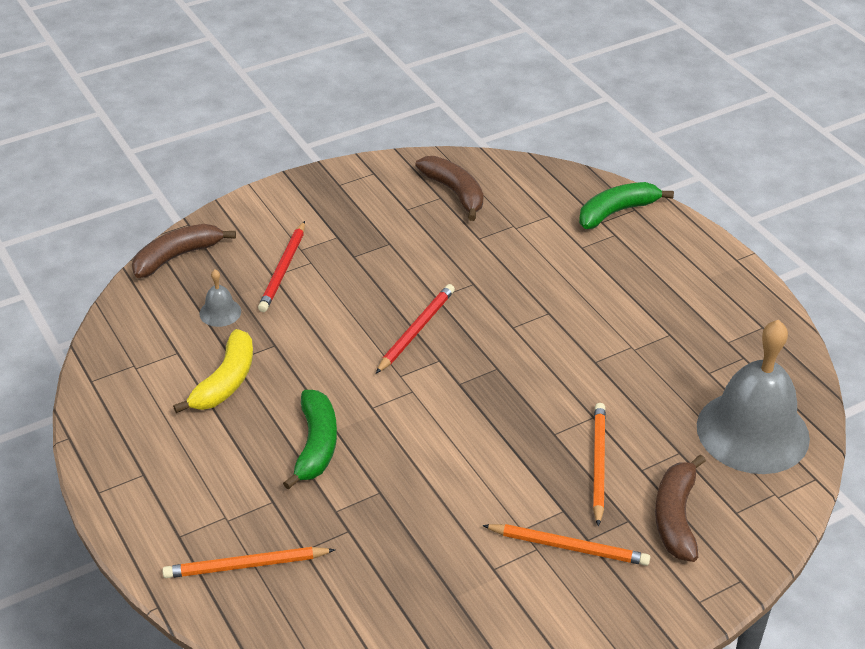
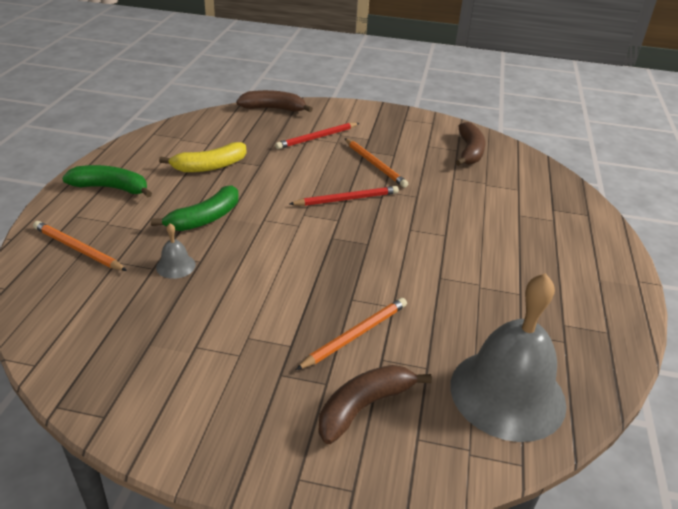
camera: 40 degrees right, 5 degrees down
(220, 312) = (256, 138): grey bell -> grey bell (175, 266)
(568, 547) = (261, 369): orange pencil -> orange pencil (375, 164)
(616, 212) = (571, 210): green banana -> green banana (111, 188)

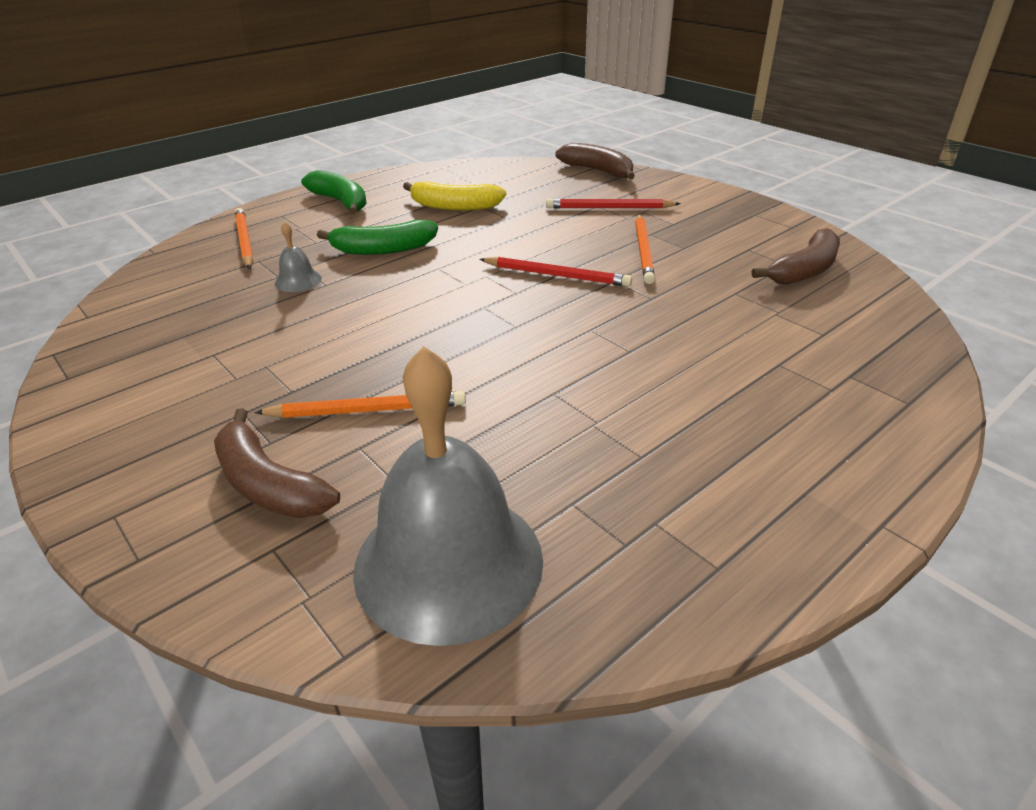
camera: 40 degrees right, 0 degrees up
(364, 407) = (269, 484): brown banana -> brown banana turned 135 degrees counterclockwise

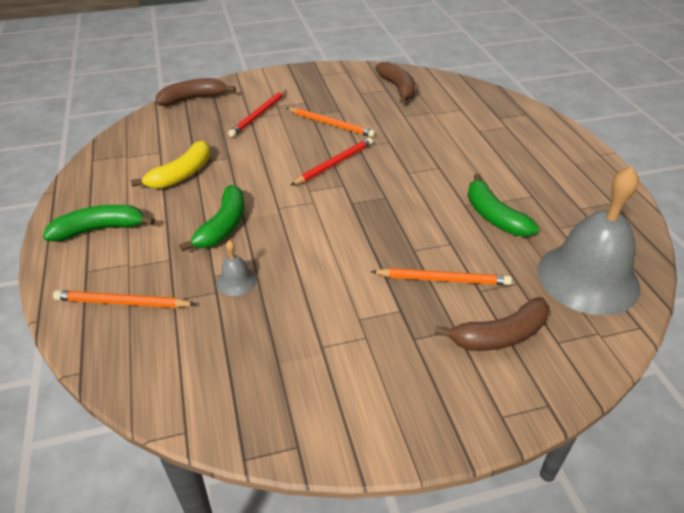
camera: 65 degrees left, 5 degrees up
(367, 410) = (443, 279): orange pencil -> orange pencil turned 75 degrees clockwise
(547, 426) = (494, 216): none -> green banana

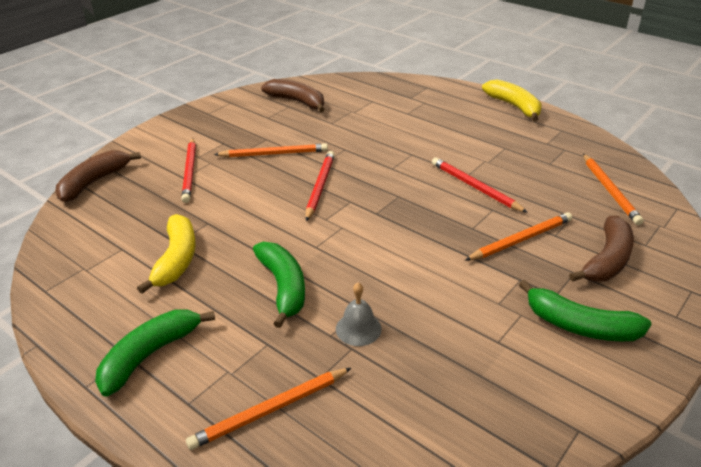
camera: 35 degrees left, 5 degrees down
(459, 218) = (475, 187): none -> red pencil
(494, 216) = (498, 174): green banana -> green banana (580, 326)
(588, 278) = (610, 190): grey bell -> orange pencil
(591, 161) = (514, 106): none -> yellow banana

